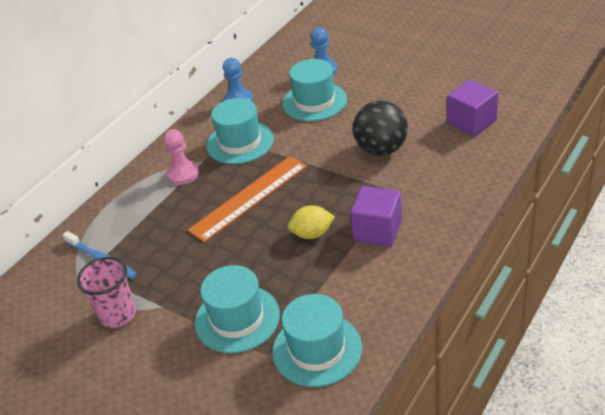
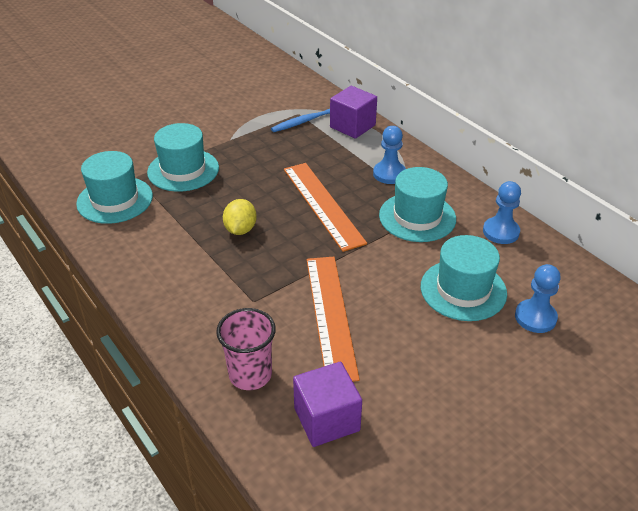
camera: 105 degrees right, 0 degrees up
(118, 314) = (240, 121): pink cup -> pink cup (250, 374)
(183, 174) = (389, 174): pink pawn -> blue pawn
(377, 230) = (208, 271): purple cube -> purple cube (352, 126)
(381, 149) = (331, 315): black ball -> orange ruler

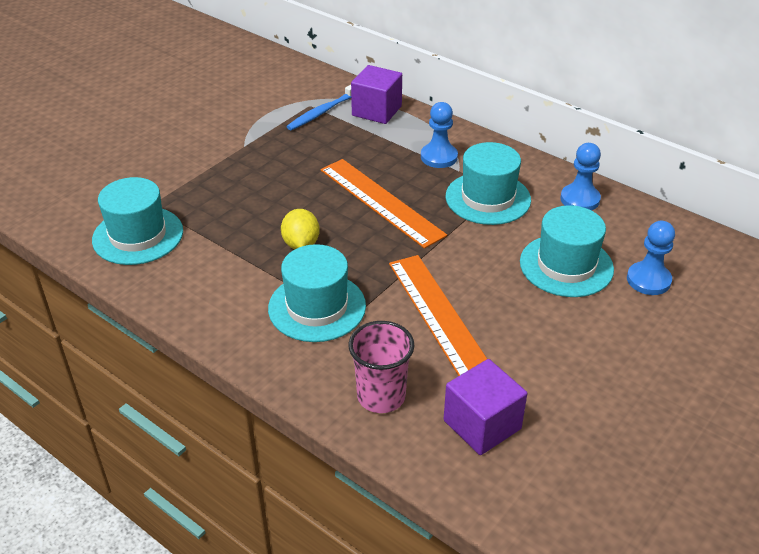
camera: 15 degrees left, 0 degrees up
(183, 170) = (204, 189): turquoise hat -> turquoise hat (317, 307)

